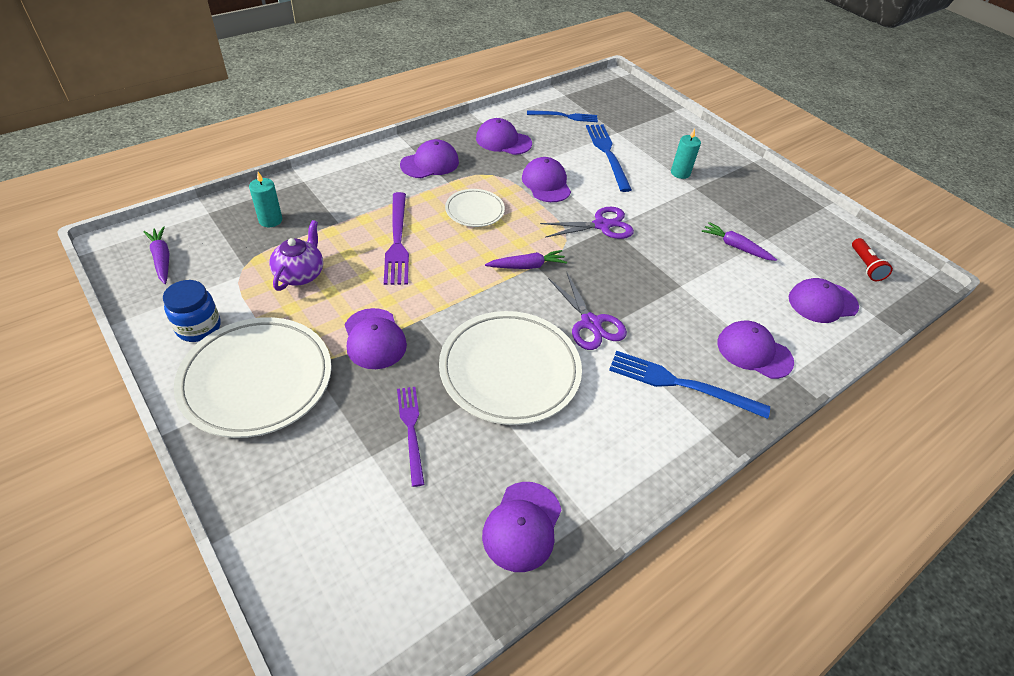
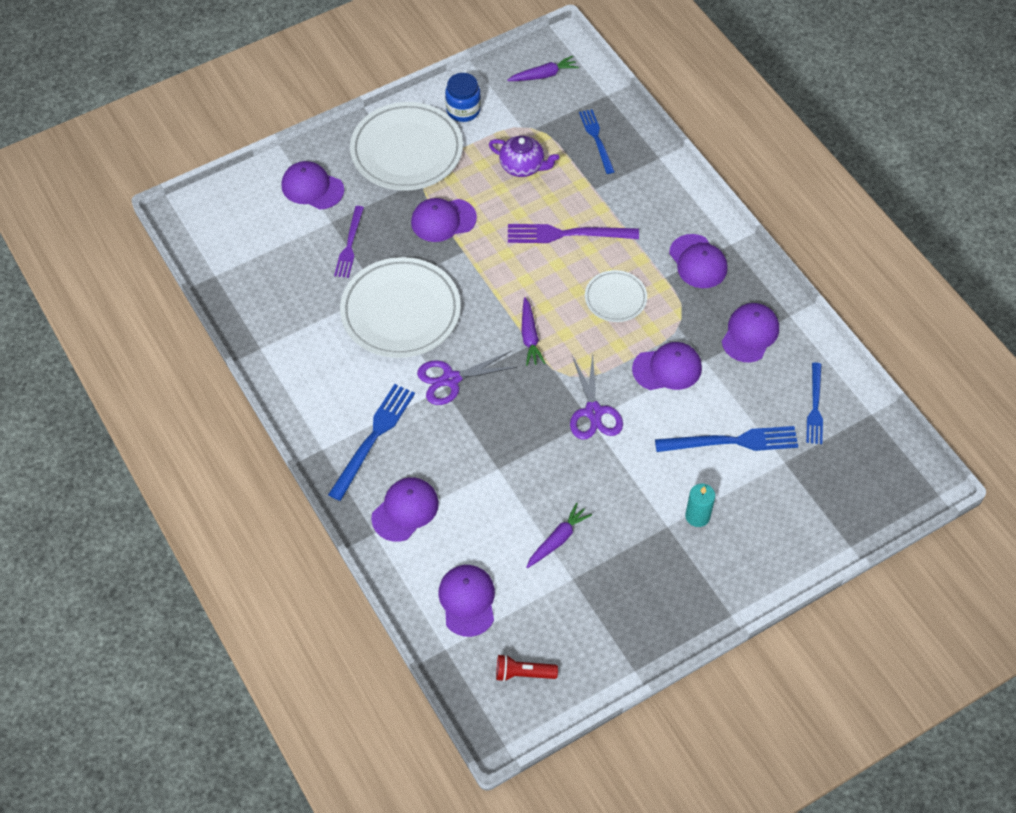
camera: 100 degrees right, 10 degrees up
(270, 220) = (596, 139): turquoise candle -> blue fork
(411, 430) = (349, 245): purple fork -> purple fork turned 105 degrees clockwise
(522, 526) = (261, 308): purple cap -> purple cap (312, 187)

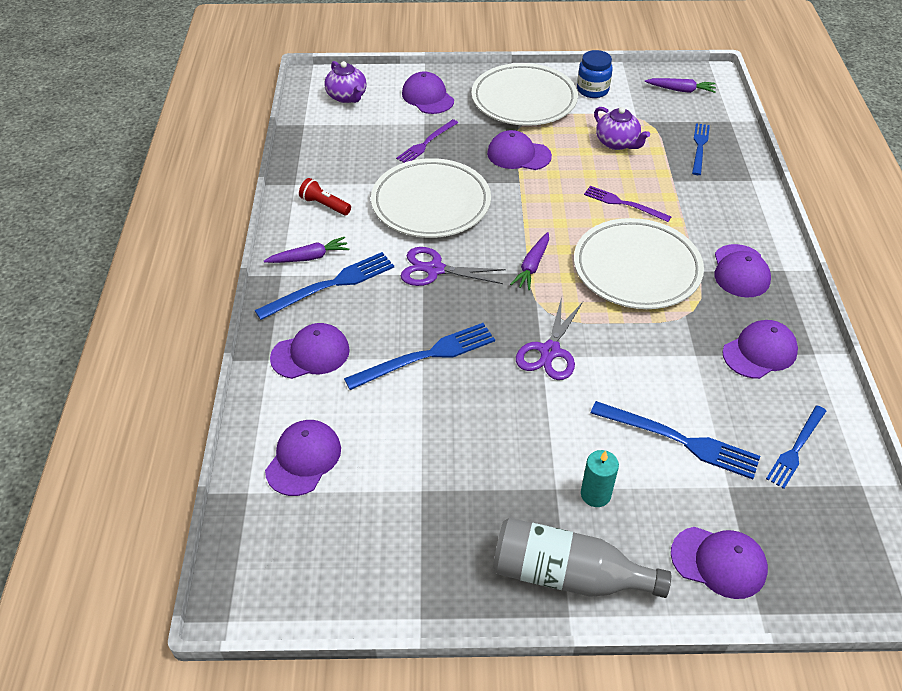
camera: 30 degrees right, 10 degrees down
(232, 222) = (347, 97): none -> purple teapot
(500, 465) = (426, 356): none -> blue fork
(523, 673) = (303, 557): red flashlight -> red flashlight (325, 205)
(557, 539) = (433, 446): purple carrot -> purple carrot (309, 257)
(567, 234) = (623, 204): purple fork -> purple fork, size x0.67
(615, 298) = (636, 269): white plate -> white plate, size x1.91
(667, 368) = (651, 346): purple cap -> purple cap (719, 562)
(713, 587) = (567, 575): none -> grey bottle

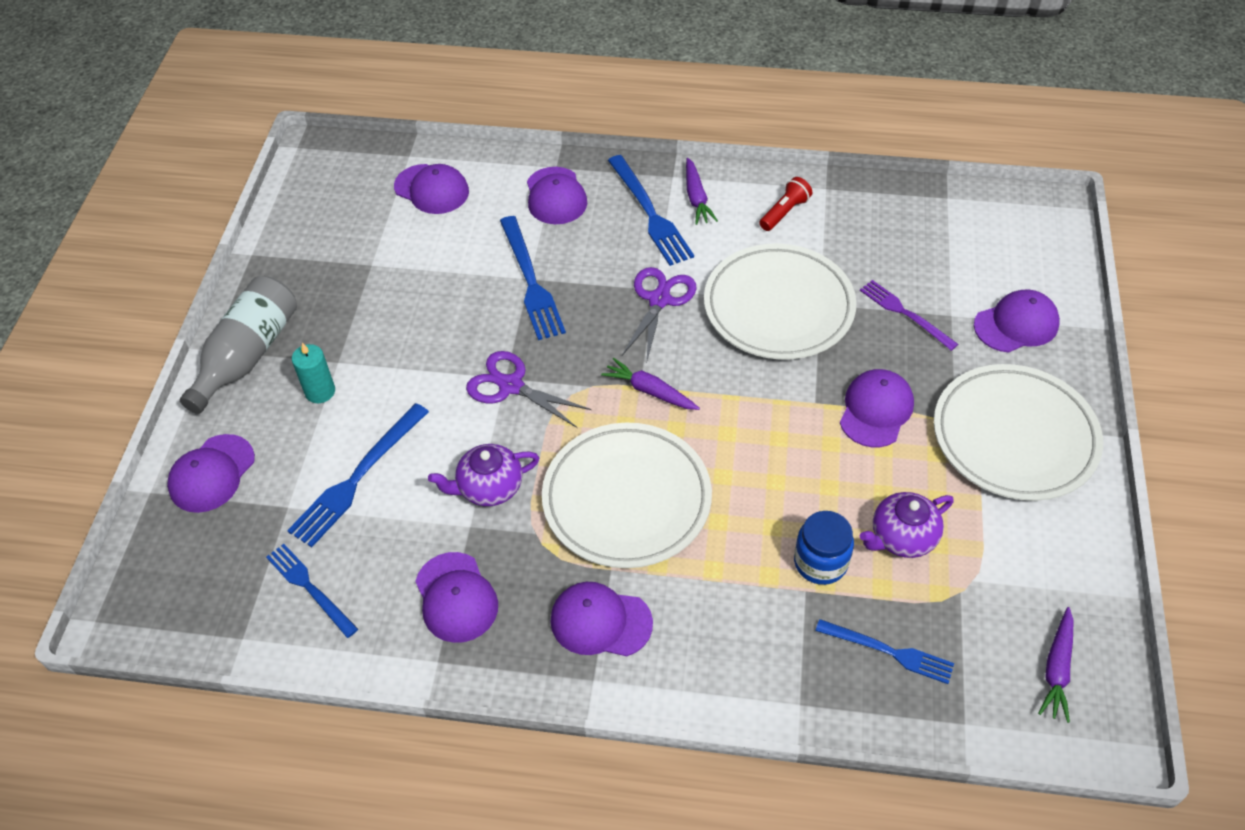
camera: 100 degrees right, 5 degrees up
(347, 97) = (1012, 240): purple teapot -> purple teapot (489, 487)
(592, 90) = (1048, 534): blue jar -> blue jar (820, 562)
(623, 204) = (758, 514): purple fork -> none

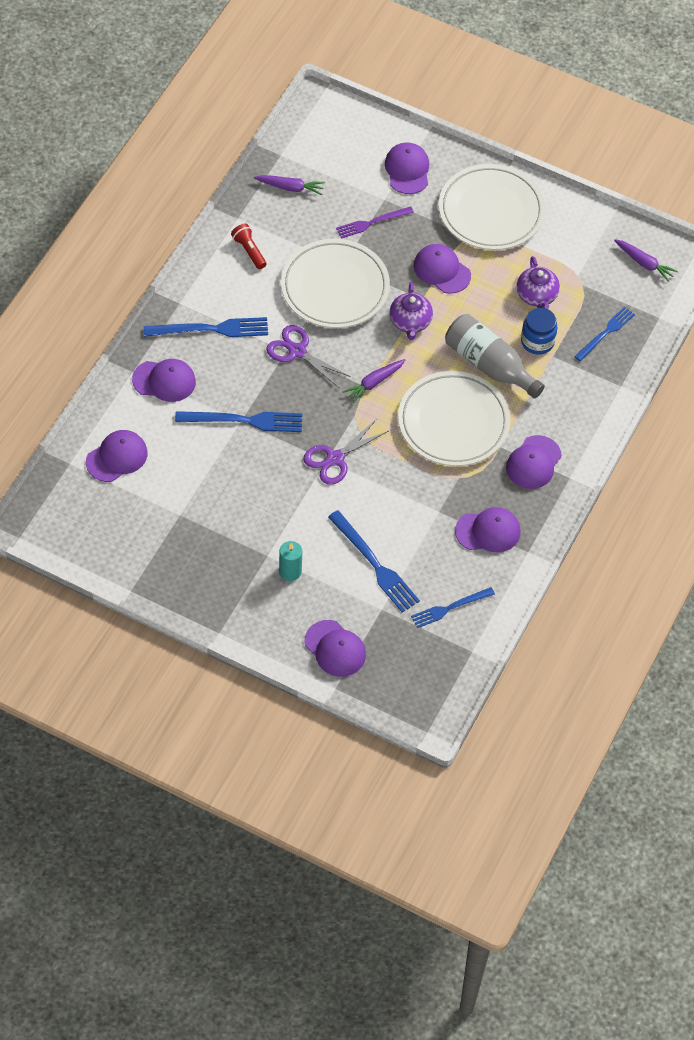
camera: 75 degrees left, 5 degrees up
(248, 355) = (235, 610): grey bottle -> grey bottle (489, 365)
(489, 487) = (413, 493): purple teapot -> purple teapot (410, 322)
(696, 198) = (209, 296): purple carrot -> purple carrot (290, 187)

